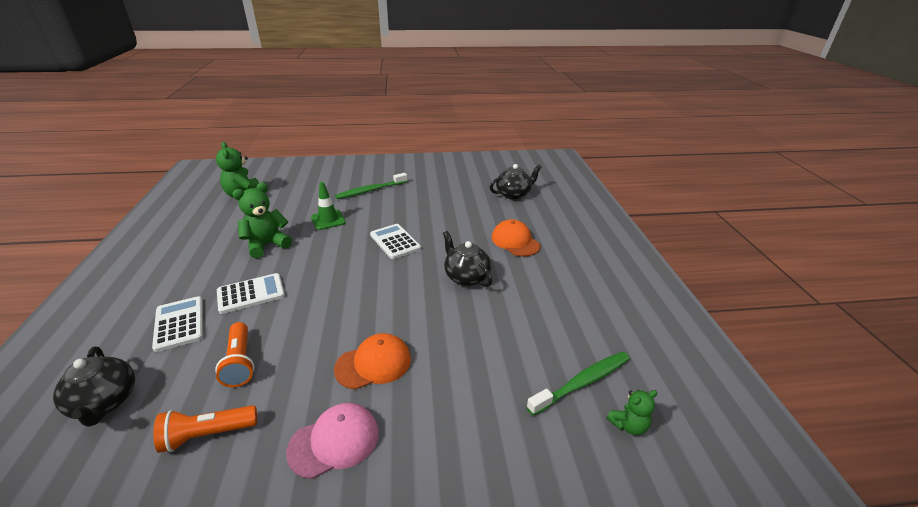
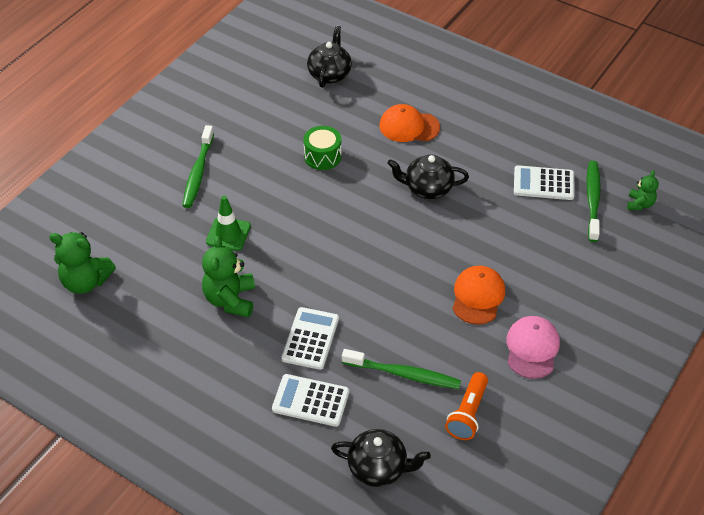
camera: 50 degrees left, 15 degrees up
(240, 362) = (403, 374): orange flashlight -> green toothbrush
(395, 242) = (325, 204): white calculator -> white calculator (543, 183)
(438, 222) = (322, 156): none -> green drum

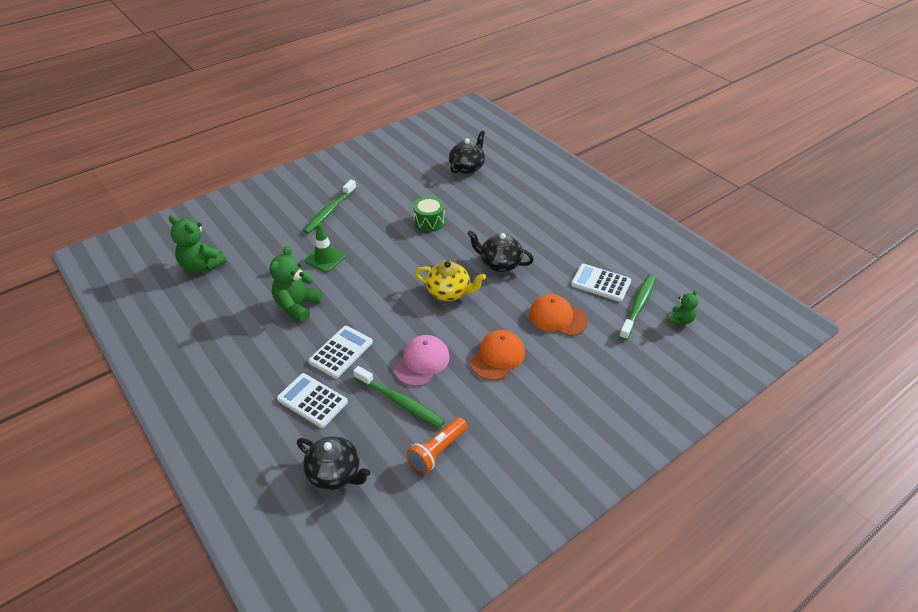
camera: 20 degrees right, 5 degrees down
(390, 237) = (449, 292): none -> yellow teapot
(409, 126) = (509, 216): orange cap -> orange cap (557, 317)
(532, 348) = (523, 413): pink cap -> pink cap (422, 362)

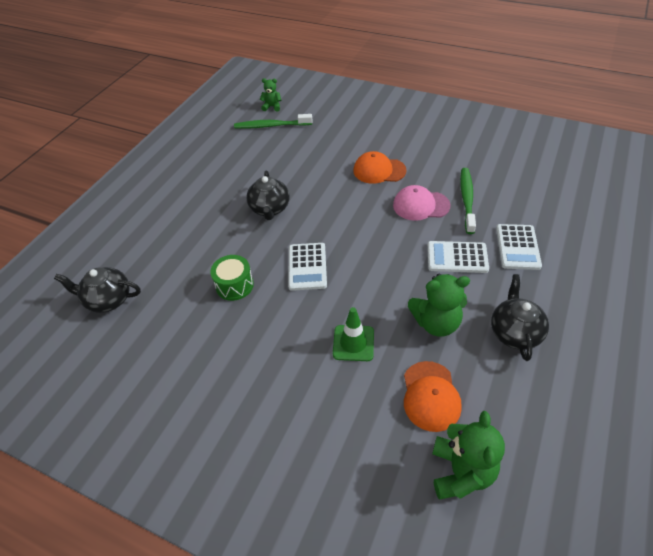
camera: 115 degrees left, 5 degrees up
(329, 211) = (267, 393): green toothbrush -> none
(335, 474) = (554, 202): black teapot -> black teapot (514, 332)
(437, 451) = (484, 165): orange flashlight -> none
(449, 292) = (331, 224): yellow teapot -> none
(557, 317) = (313, 157): orange cap -> orange cap (430, 396)
(600, 283) = (257, 148): white calculator -> white calculator (307, 267)

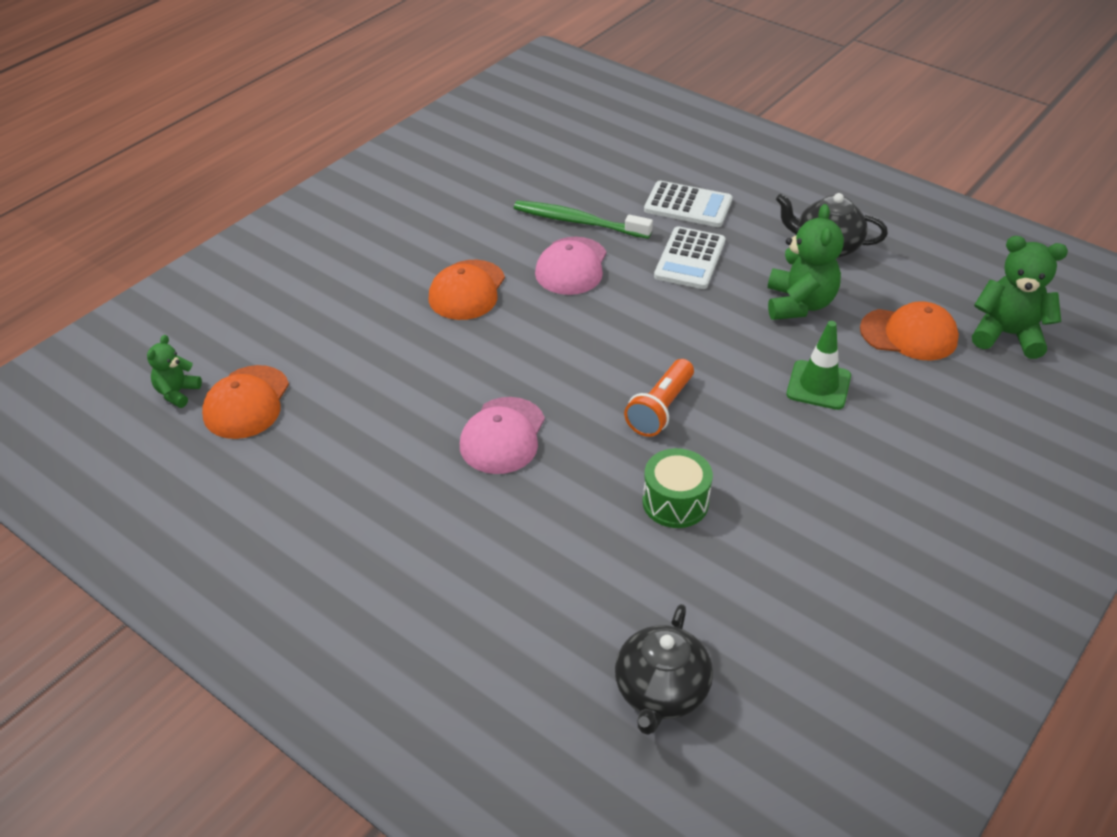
camera: 80 degrees left, 5 degrees down
(270, 209) = (502, 436): black teapot -> pink cap
(271, 126) = (246, 402): green toothbrush -> orange cap
(307, 267) = (660, 409): white calculator -> orange flashlight

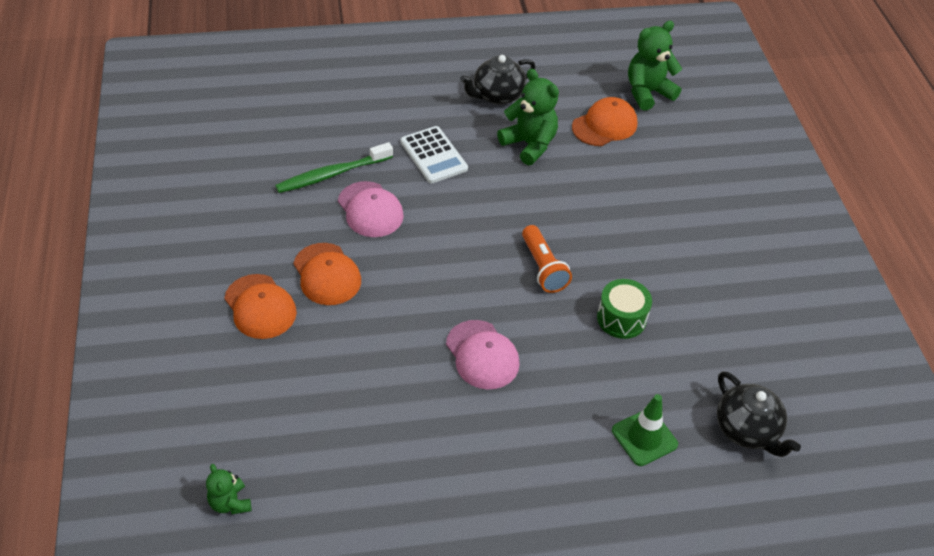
camera: 50 degrees left, 5 degrees up
(246, 402) = (291, 467): orange cap -> orange cap (260, 307)
(688, 205) = (385, 117): white calculator -> none
(818, 385) = (600, 190): green traffic cone -> green traffic cone (644, 437)

